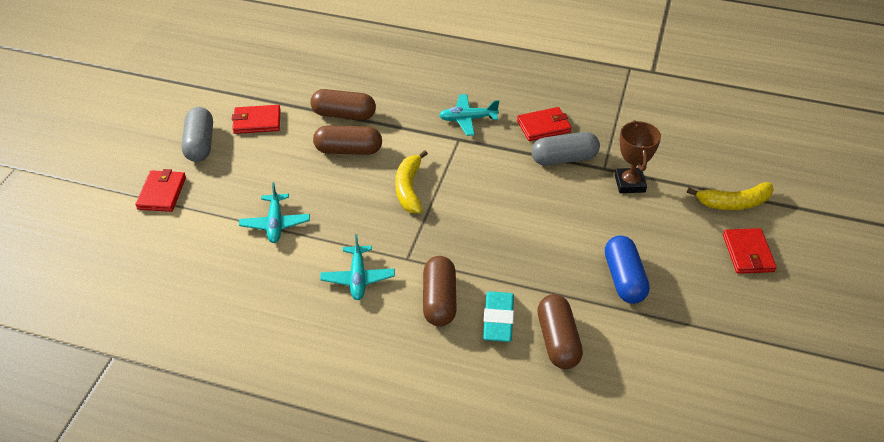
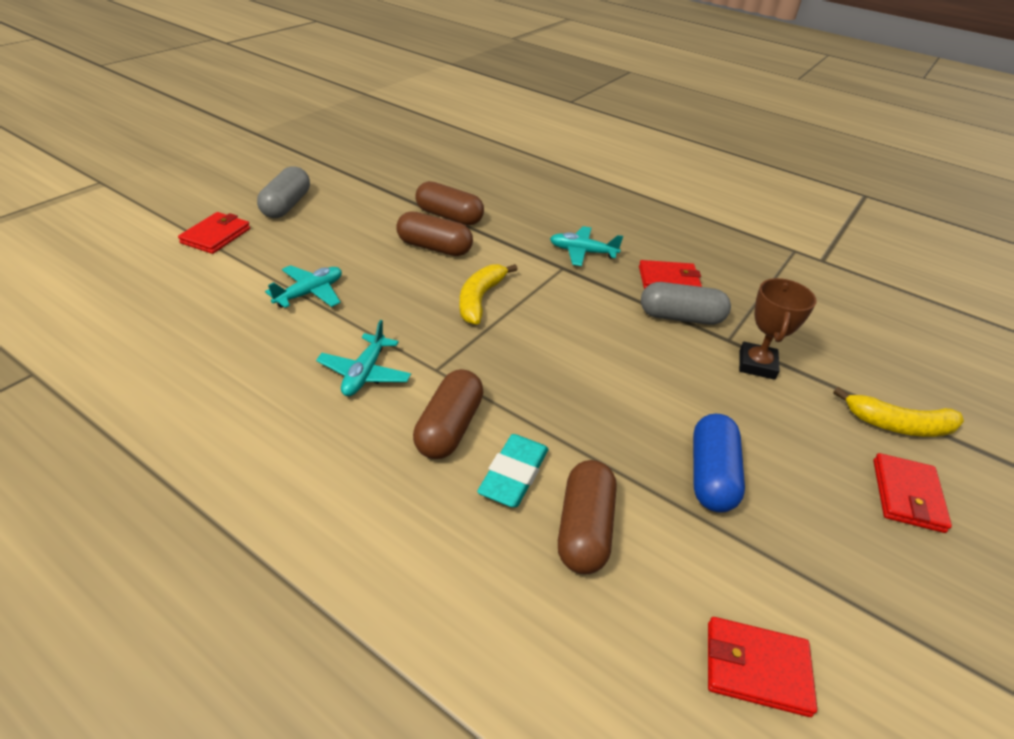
camera: 15 degrees right, 5 degrees down
(257, 121) = (356, 201): red wallet -> red wallet (756, 668)
(275, 224) = (310, 293): turquoise plane -> turquoise plane turned 150 degrees counterclockwise

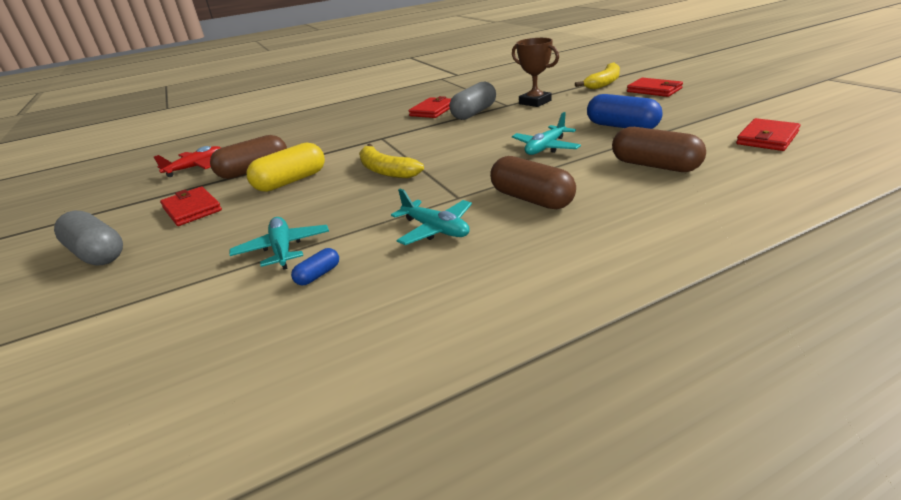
camera: 55 degrees left, 10 degrees down
(216, 236) = (81, 309): red wallet -> red wallet (192, 209)
(274, 328) = (318, 275): none -> blue capsule
(434, 247) = (291, 181): brown capsule -> yellow capsule
(443, 182) = (196, 167): none -> red plane
(513, 475) = (595, 181): turquoise eraser -> none
(582, 252) = (371, 130): turquoise plane -> turquoise plane (545, 148)

